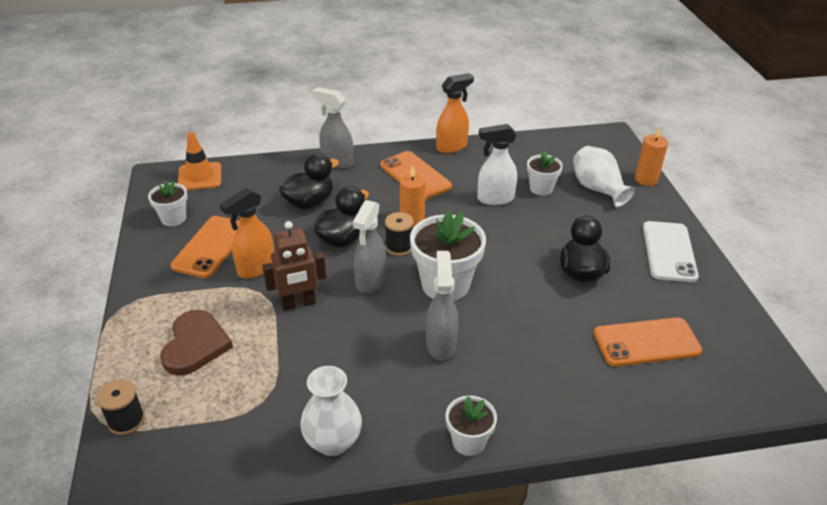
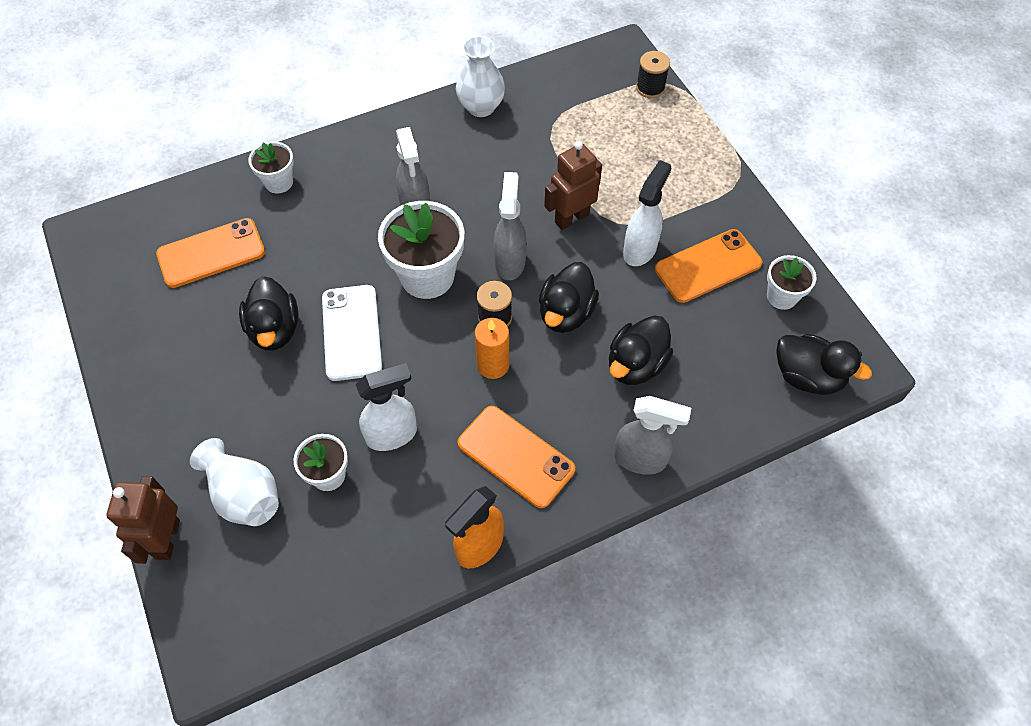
camera: 165 degrees right, 20 degrees up
(195, 345) = (642, 156): brown heart -> none
(200, 177) = (807, 377): orange traffic cone -> black duck
(211, 247) = (708, 266): orange phone -> orange phone turned 60 degrees clockwise
(256, 268) = (640, 249): orange spray bottle -> white spray bottle
(468, 441) = (373, 129): white flower pot -> white flower pot (279, 182)
(646, 179) = (167, 539): orange candle -> brown robot
(669, 251) = (162, 389): white phone -> white phone (351, 332)

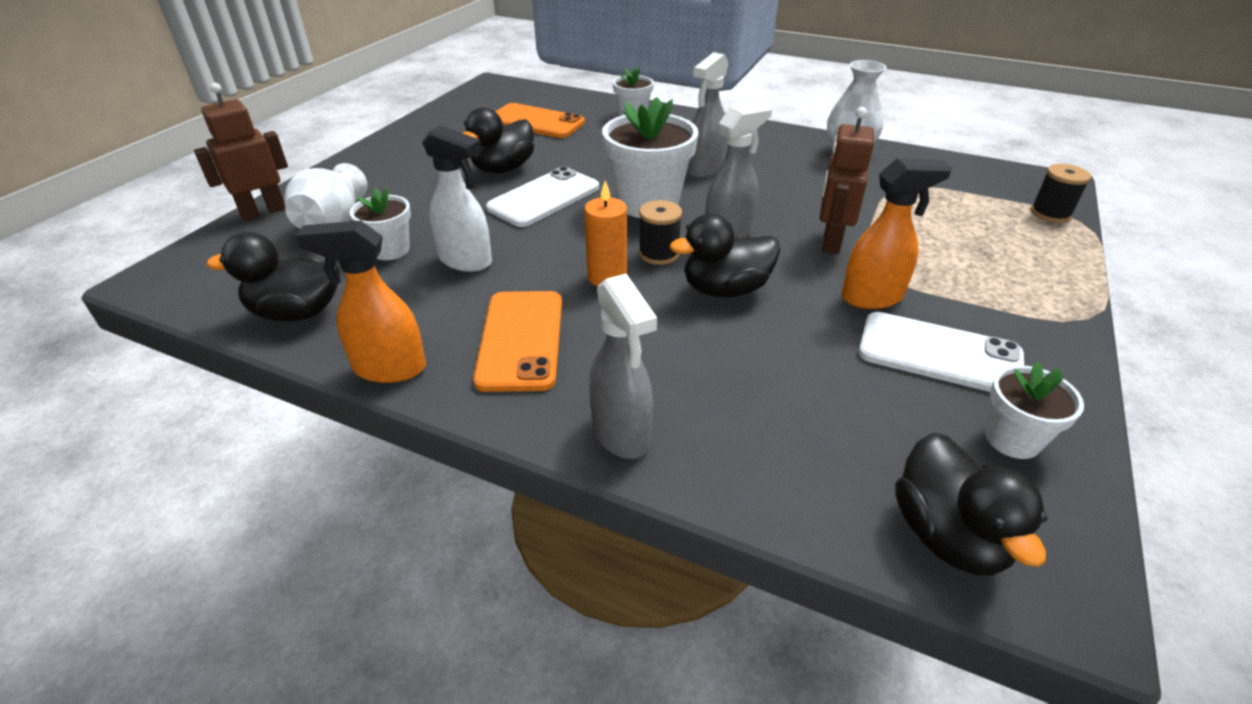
camera: 50 degrees right, 20 degrees down
(571, 218) = (831, 242): brown robot -> brown robot turned 90 degrees counterclockwise
(636, 365) = (735, 366): black duck -> black duck (297, 313)
(640, 249) = (872, 297): white spray bottle -> orange spray bottle
(708, 266) = (939, 354): orange phone -> white phone

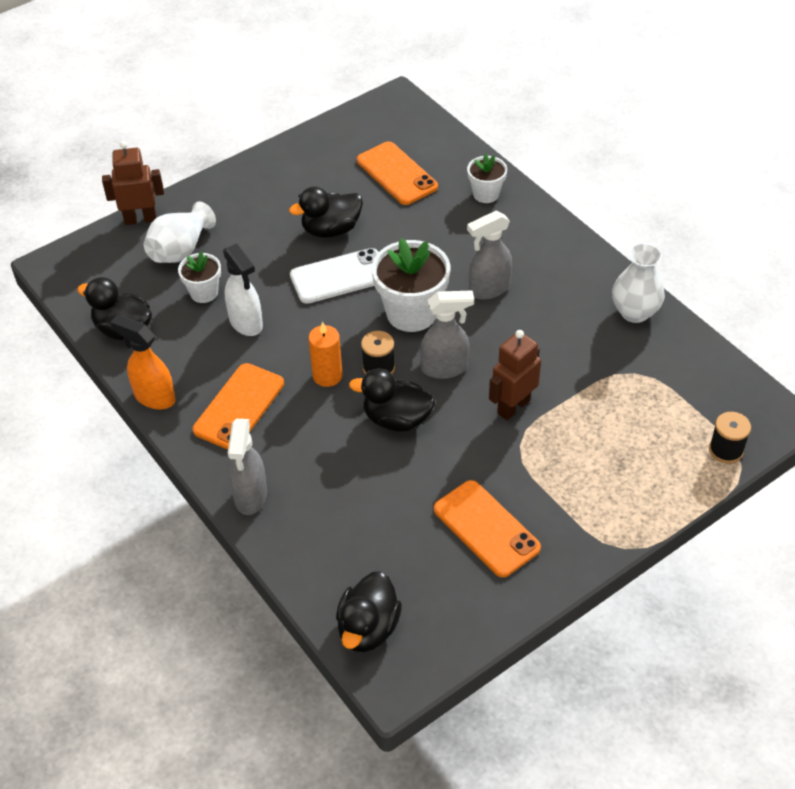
camera: 30 degrees right, 10 degrees up
(872, 297) = (490, 468): orange spray bottle -> none
(939, 354) = (486, 528): white phone -> orange phone
(1012, 439) = (465, 599): white flower pot -> none

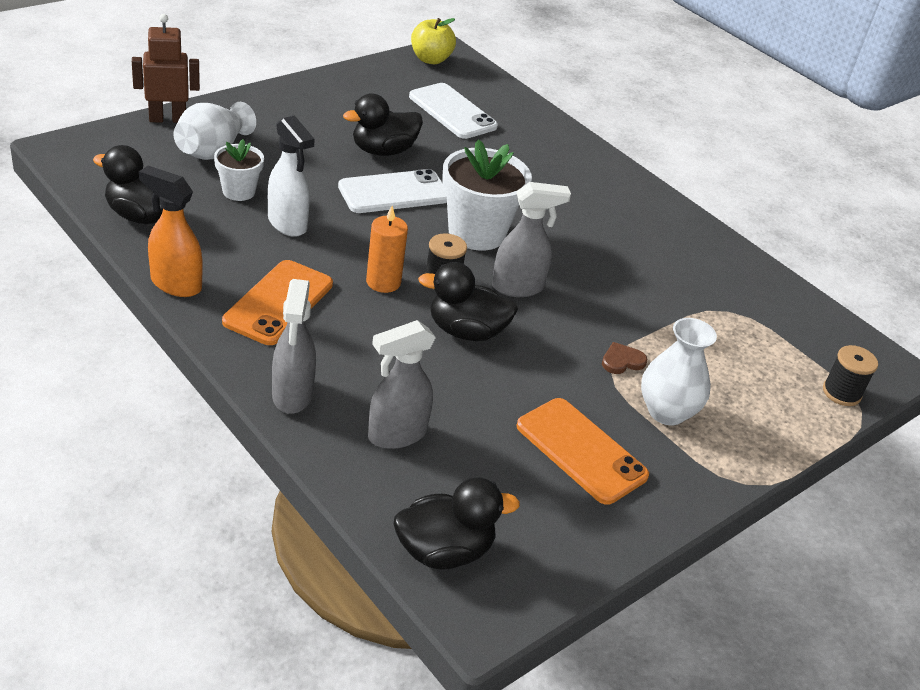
camera: 10 degrees left, 10 degrees down
(368, 628) = (444, 551): black duck -> black duck turned 120 degrees counterclockwise
(379, 111) = (430, 59): none -> yellow apple
(397, 174) = (452, 112): orange phone -> white phone
(486, 194) = (548, 139): white flower pot -> none
(488, 289) = (560, 220): grey spray bottle -> grey spray bottle (396, 435)
(513, 407) = (599, 331): brown robot -> none
(530, 436) = (622, 361): none -> brown heart
(634, 312) = (720, 256): white vase -> white vase (666, 412)

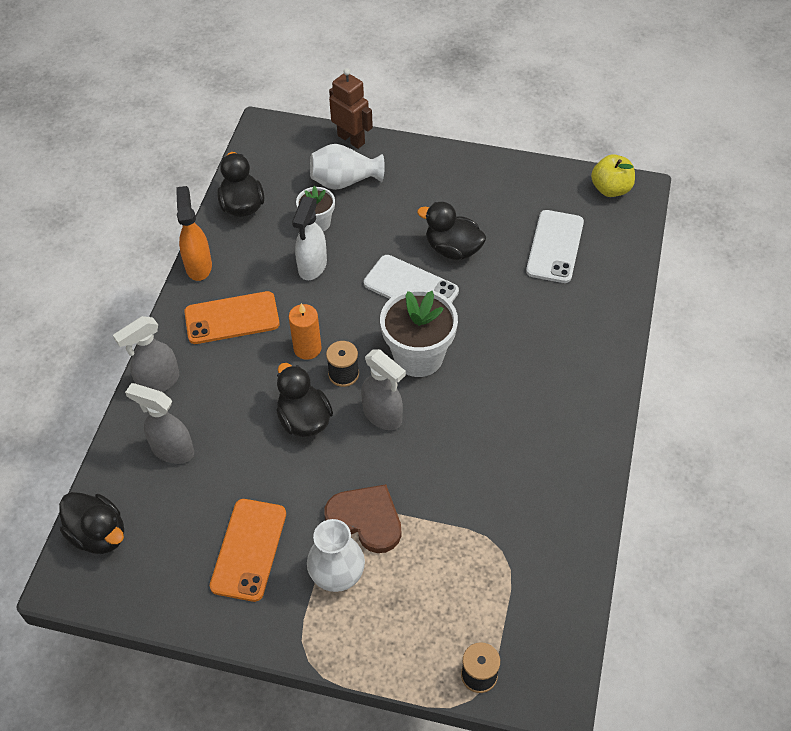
camera: 60 degrees right, 15 degrees up
(622, 361) = (366, 519): brown heart -> brown heart, size x2.02

